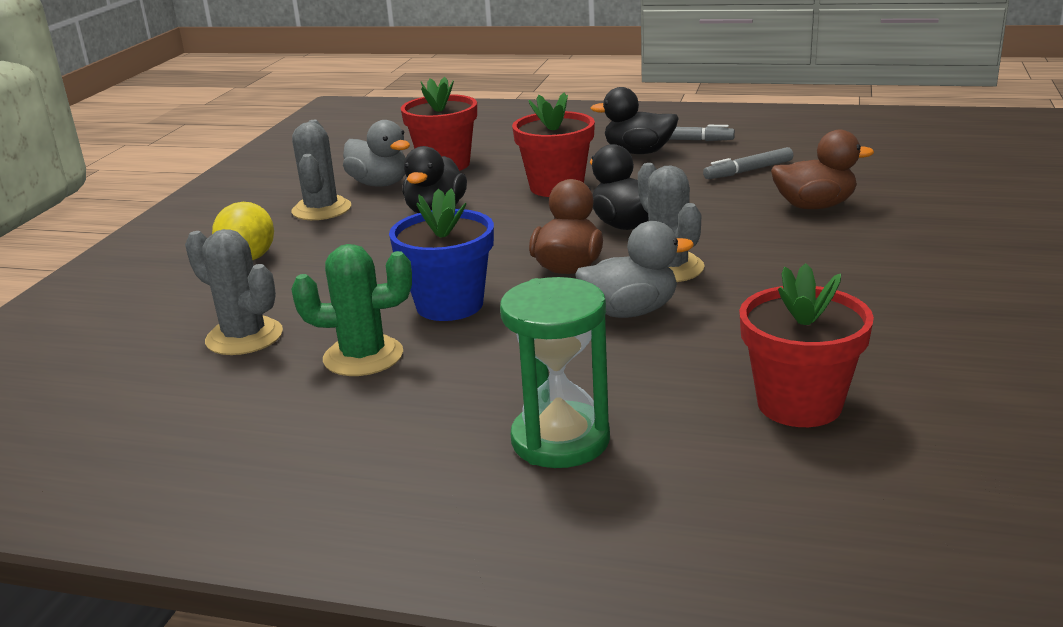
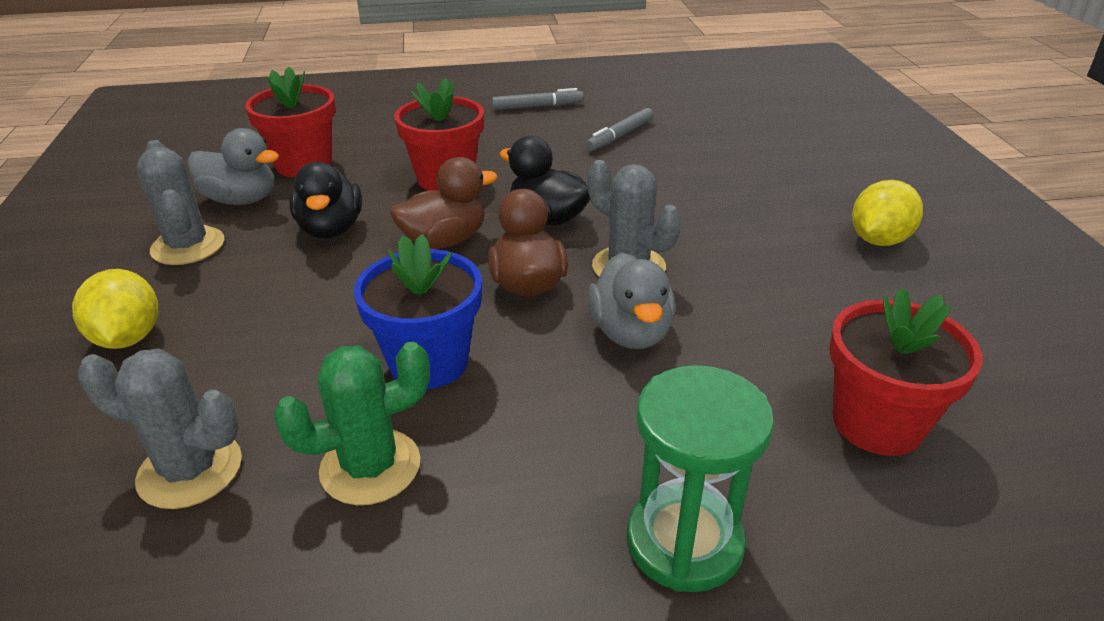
camera: 25 degrees left, 10 degrees up
(630, 311) = (631, 332): grey duck -> grey duck turned 120 degrees clockwise
(638, 152) = (501, 126): black duck -> none
(814, 206) = (708, 170): brown duck -> brown duck (444, 240)
(943, 280) = (878, 240): none -> yellow lemon

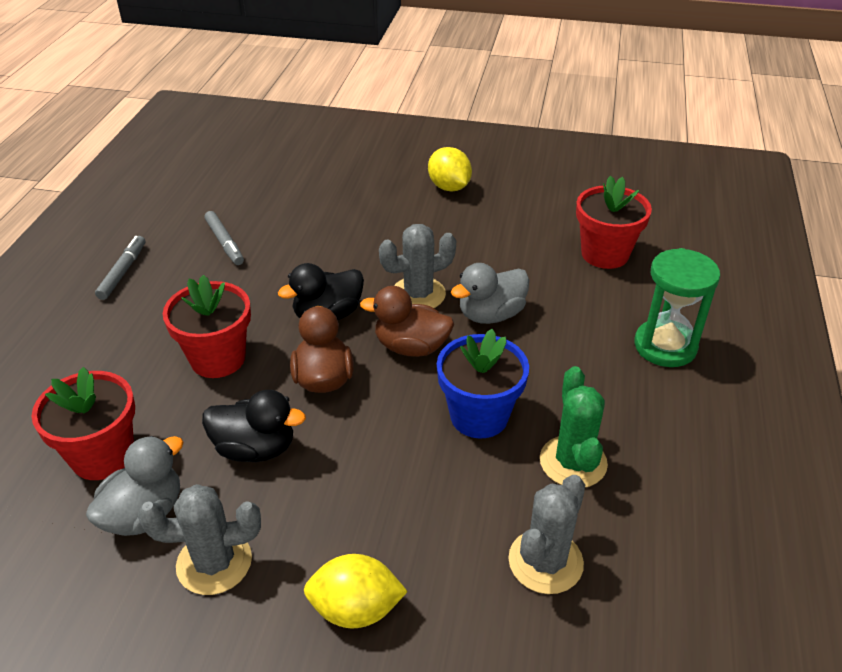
camera: 70 degrees left, 5 degrees up
(631, 332) = (491, 315): grey duck -> grey duck turned 135 degrees clockwise

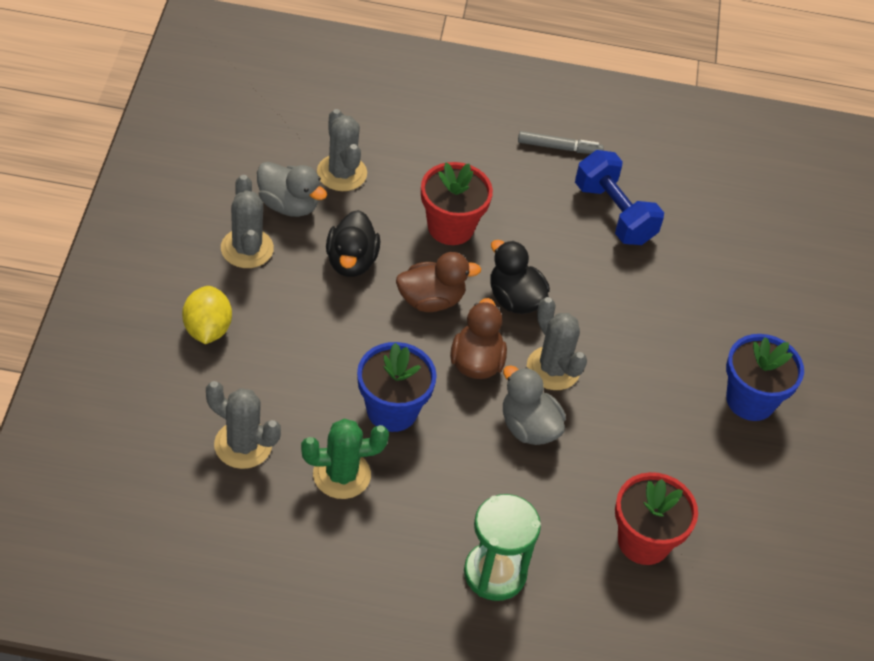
camera: 80 degrees right, 10 degrees up
(103, 456) = (342, 173): red flower pot -> grey cactus
(225, 243) = (614, 214): grey marker -> blue dumbbell
(449, 187) = (750, 400): yellow lemon -> blue flower pot

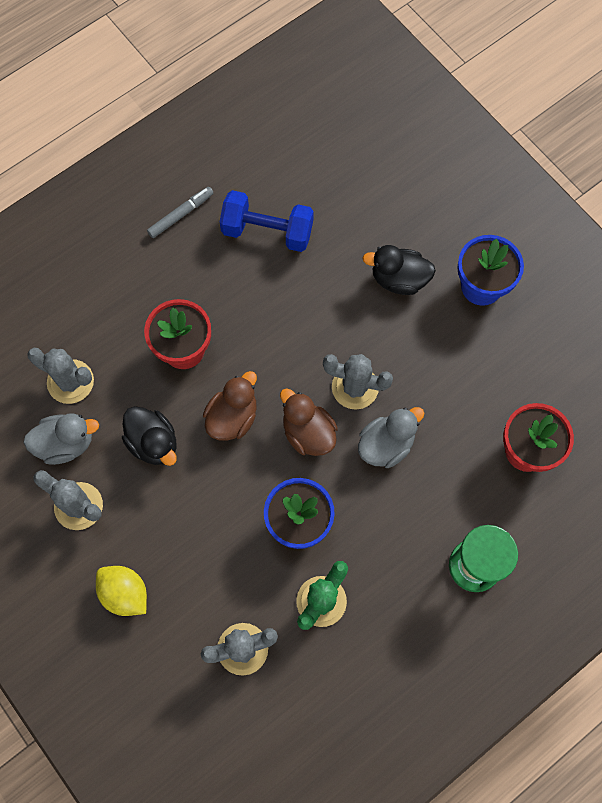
camera: 40 degrees left, 20 degrees up
(515, 299) = (279, 361): black duck -> black duck (399, 279)
(528, 427) = (386, 445): grey duck -> grey duck turned 135 degrees clockwise

